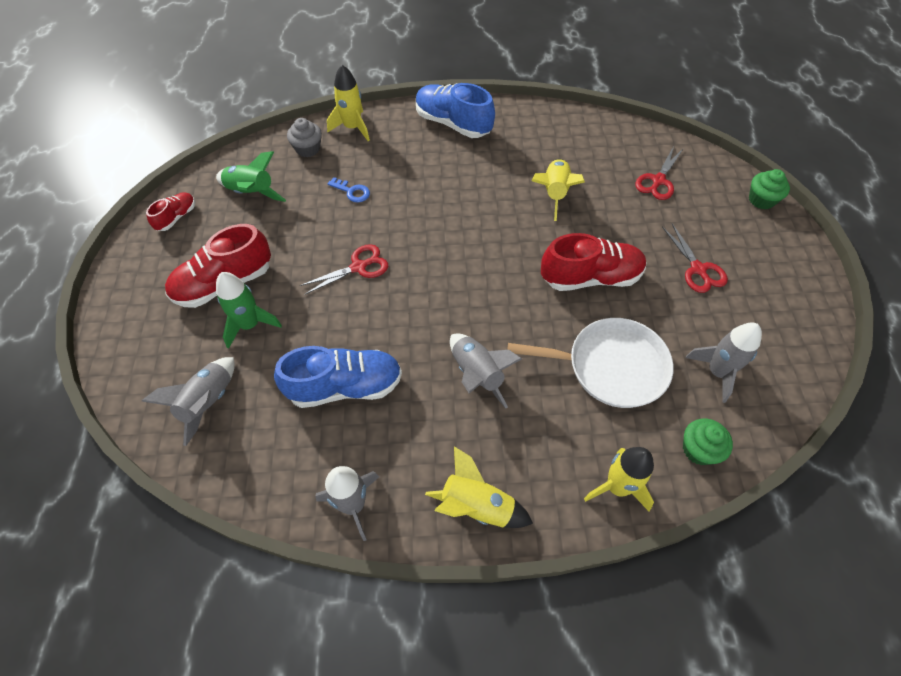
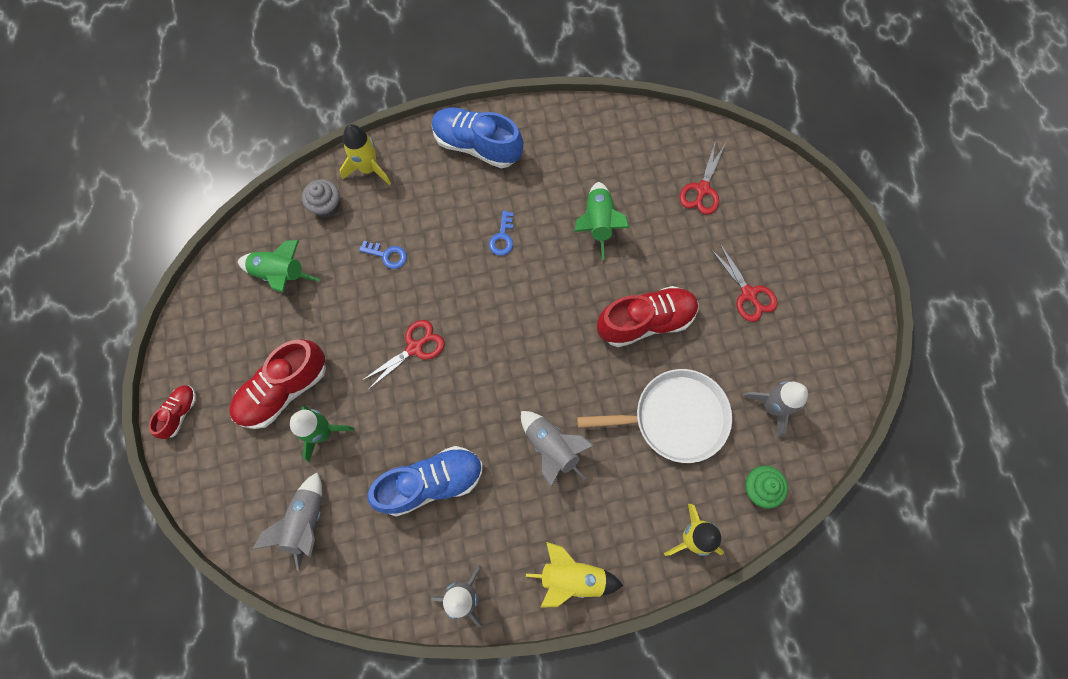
camera: 10 degrees left, 15 degrees up
(176, 217) = (210, 318): red shoe -> red shoe (180, 413)
(462, 192) = (502, 237): none -> blue key
(554, 193) = (598, 223): yellow rocket -> green rocket
(761, 200) = (807, 197): green cupcake -> none

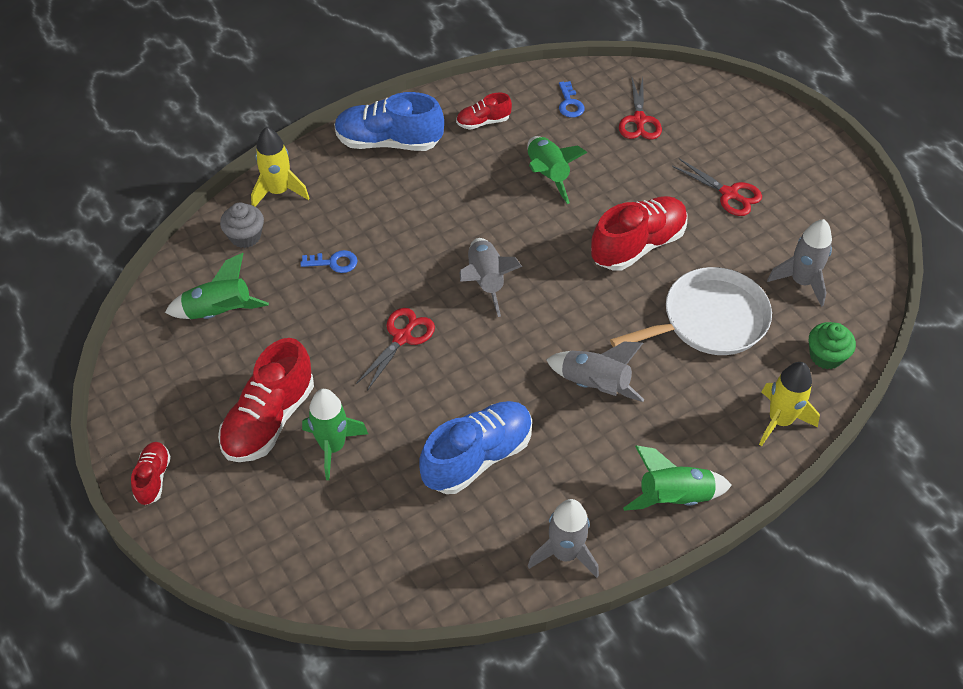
camera: 20 degrees left, 20 degrees down
(306, 522) = (350, 539): grey rocket -> grey rocket (485, 281)
(502, 237) = (453, 213): blue key -> blue key (570, 103)
(565, 149) = (483, 122): none -> red shoe
(572, 577) = (674, 497): yellow rocket -> green rocket

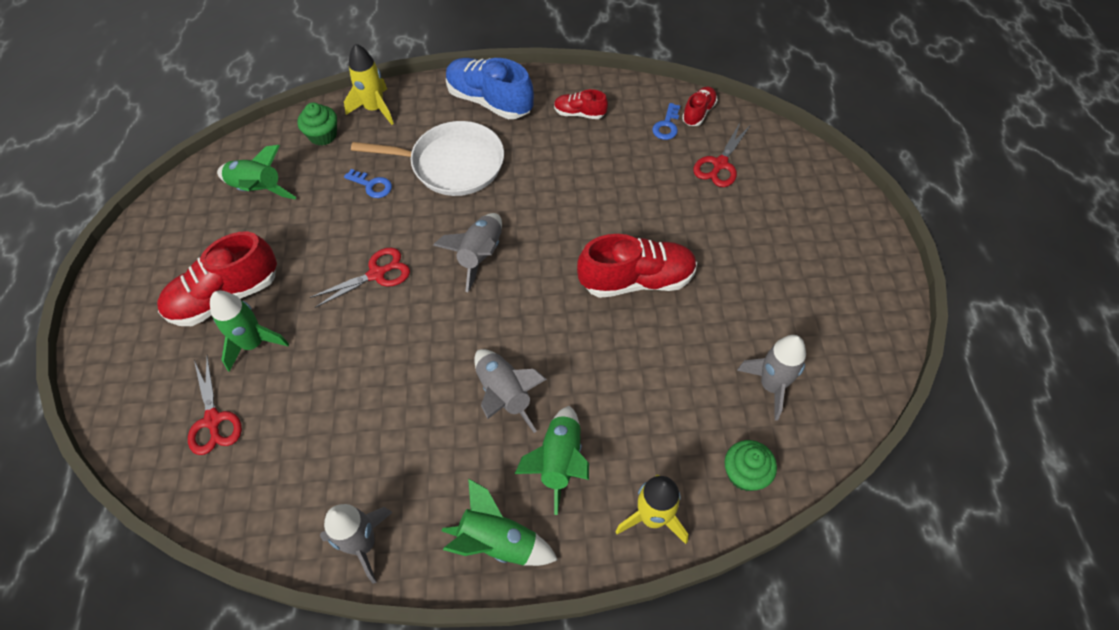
camera: 30 degrees right, 5 degrees up
(153, 478) = (109, 304): red shoe -> red shoe (698, 113)
(245, 236) = (323, 135): grey cupcake -> green cupcake
(477, 457) = (358, 412): blue shoe -> none
(547, 175) = (601, 182): green rocket -> green rocket (559, 461)
(709, 320) = (654, 382): white pan -> white pan (452, 164)
(729, 194) = (758, 268): red scissors -> red scissors (213, 420)

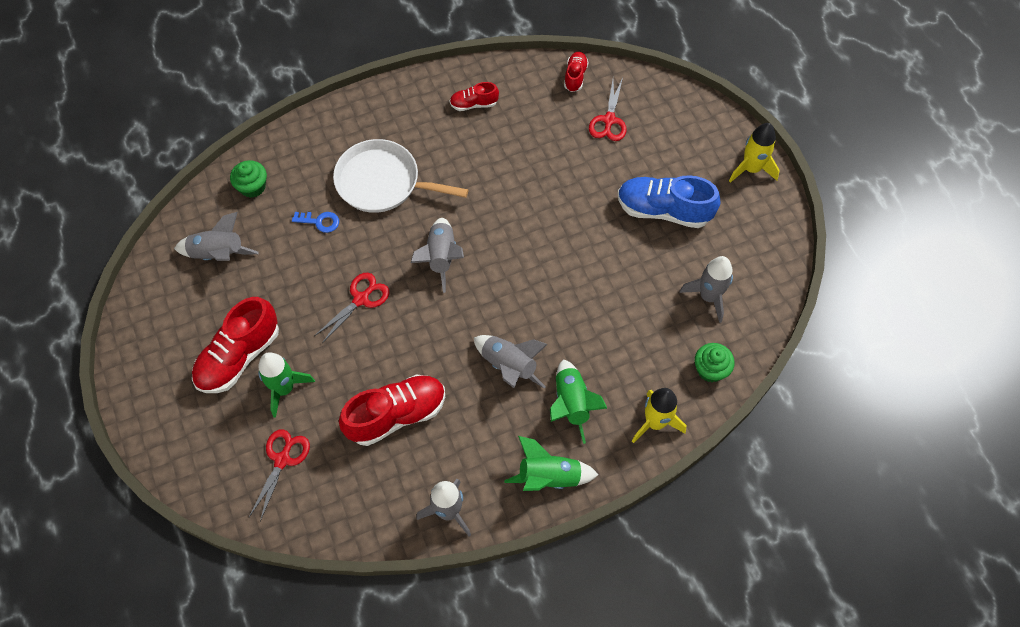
camera: 20 degrees left, 5 degrees up
(213, 420) = (282, 460): red scissors -> red scissors turned 120 degrees counterclockwise
(257, 189) = (218, 254): green rocket -> grey rocket
(374, 109) = (288, 148): yellow rocket -> yellow rocket (751, 169)
(452, 164) = (382, 182): white pan -> white pan turned 150 degrees counterclockwise
(489, 101) = (389, 113): blue shoe -> blue shoe (663, 210)
(636, 280) = (577, 241): red shoe -> red shoe (396, 415)
(667, 125) = (552, 96): blue key -> none

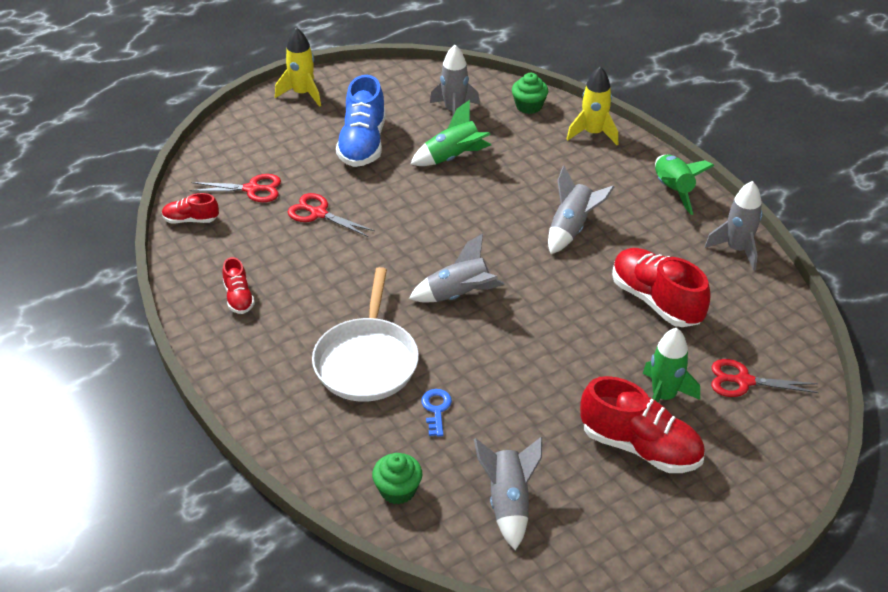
camera: 100 degrees left, 20 degrees down
(361, 299) = (531, 352): red scissors -> red scissors (318, 213)
(571, 404) = (595, 184): green rocket -> green rocket (453, 157)

